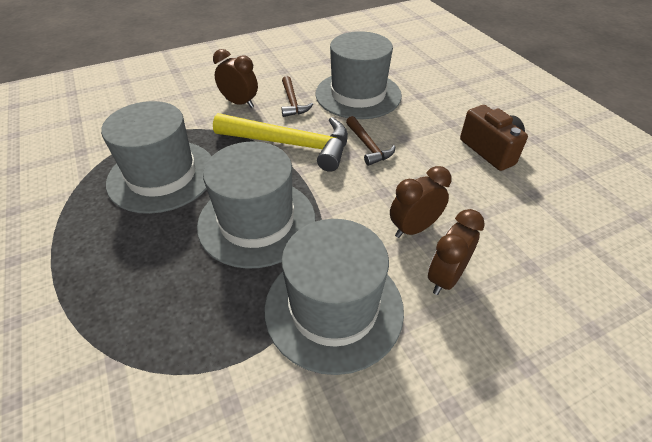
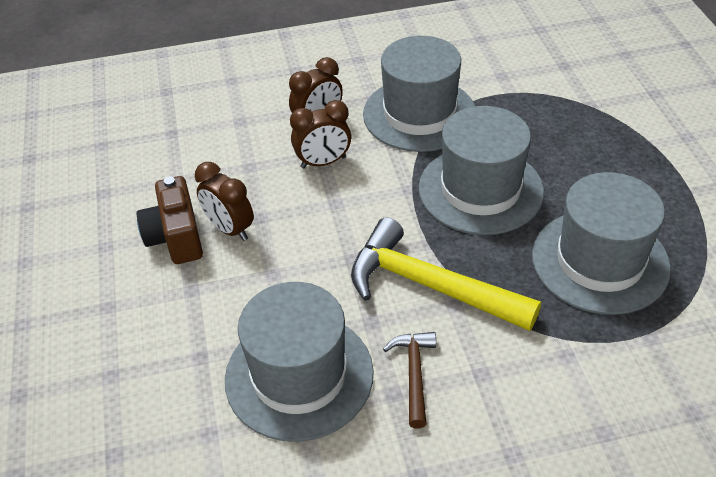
camera: 165 degrees left, 0 degrees up
(240, 103) = (504, 388): brown clock -> brown clock (230, 229)
(368, 146) = (326, 267): brown hammer -> none

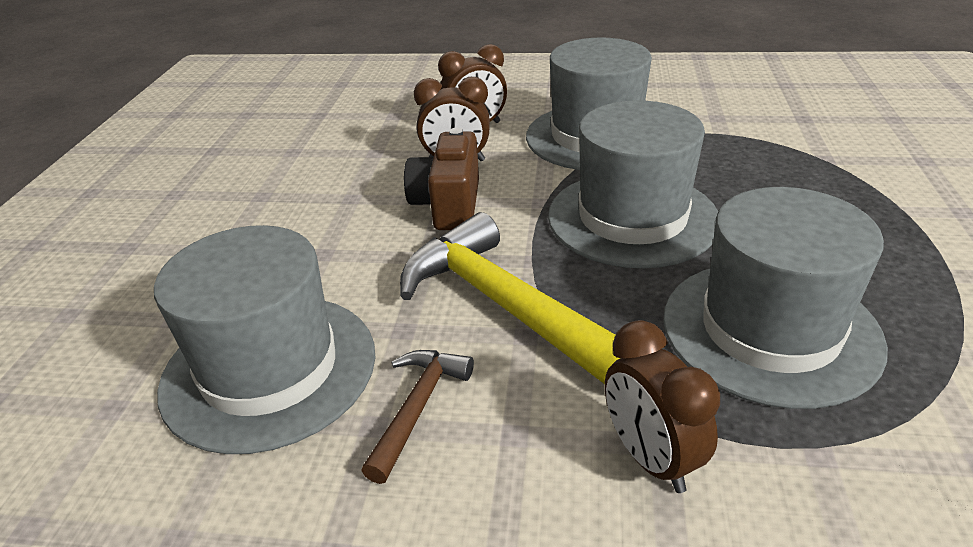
camera: 20 degrees right, 10 degrees down
(176, 237) = (249, 199): brown camera -> brown camera (448, 205)
(230, 229) = (310, 202): brown clock -> brown clock (650, 458)

